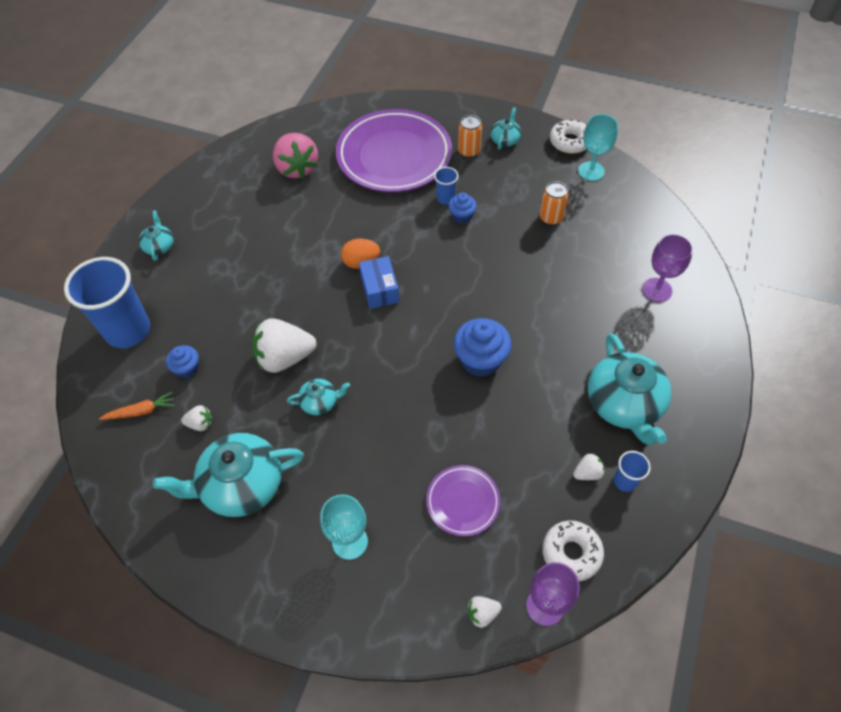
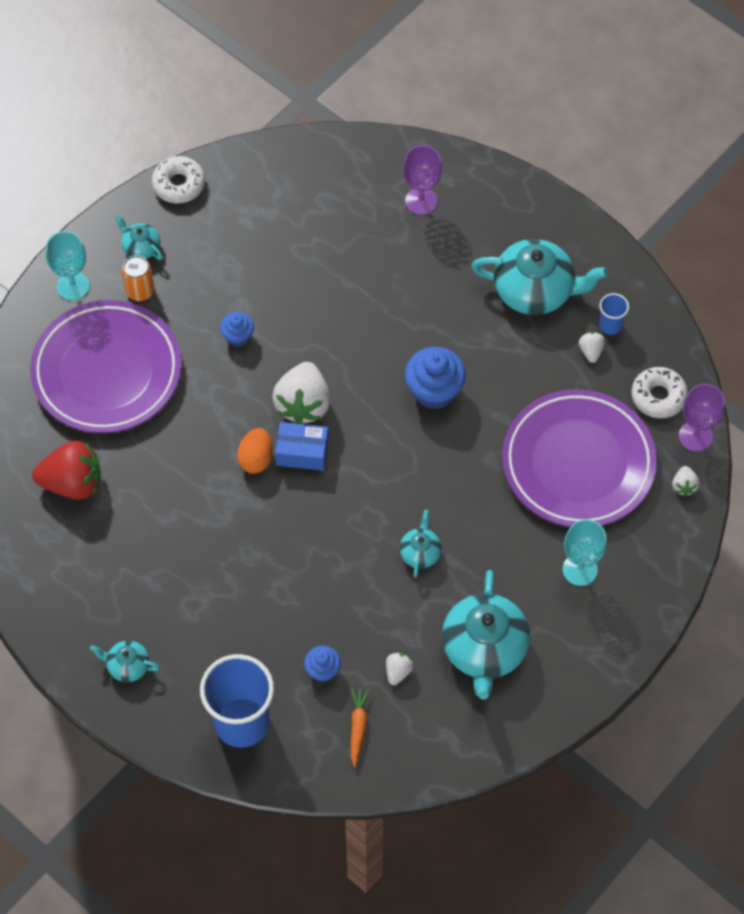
camera: 70 degrees left, 5 degrees up
(285, 358) = (351, 571): white strawberry -> white strawberry (303, 404)
(297, 168) = (72, 483): pink strawberry -> red strawberry
(445, 198) = (202, 342): blue cup -> none
(463, 502) = (578, 463): purple plate -> purple plate, size x2.12
(551, 218) = (282, 252): orange can -> none
(591, 171) = (234, 184): turquoise goblet -> turquoise goblet (73, 286)

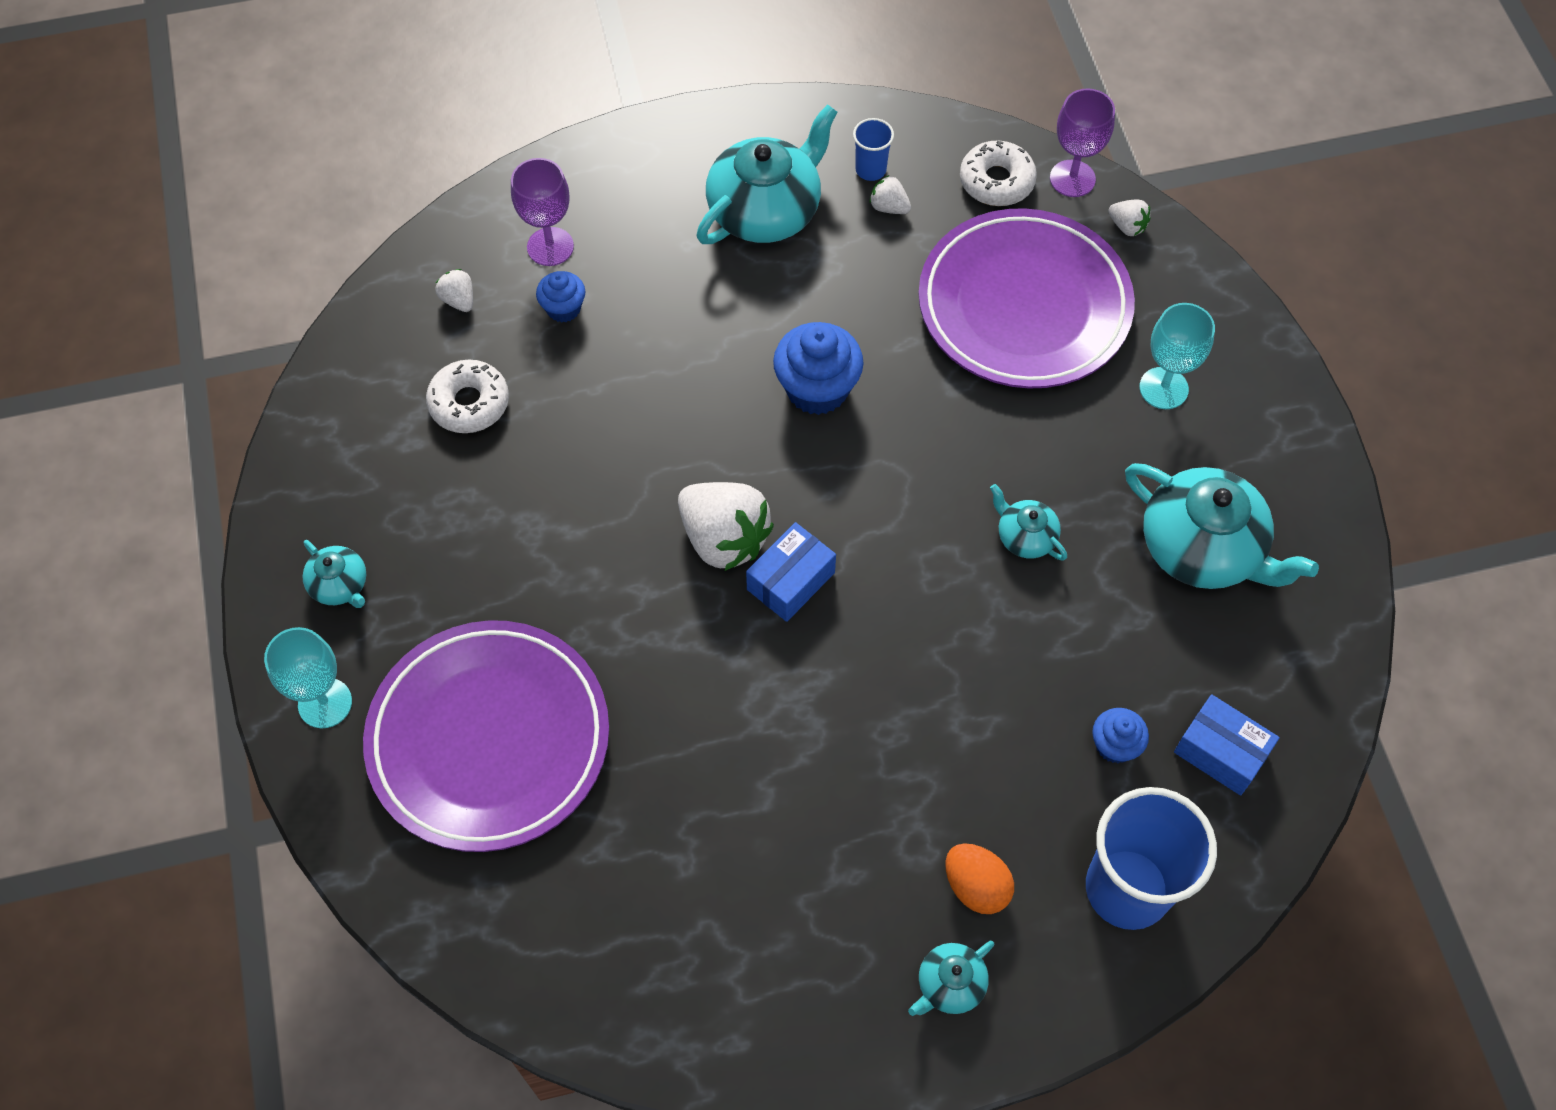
camera: 55 degrees left, 0 degrees up
(72, 483) = (622, 887): red strawberry -> none
(140, 291) = (404, 626): orange can -> none
(141, 247) = (340, 585): turquoise teapot -> turquoise teapot turned 120 degrees counterclockwise
(179, 184) = (289, 485): white donut -> white donut (469, 403)
(238, 336) = (568, 553): blue cupcake -> blue cupcake (563, 308)
(256, 459) = (759, 639): orange egg -> orange egg (976, 886)
(358, 727) = (1220, 752): orange carrot -> blue box
(398, 672) = (1172, 660): white strawberry -> white strawberry (459, 300)

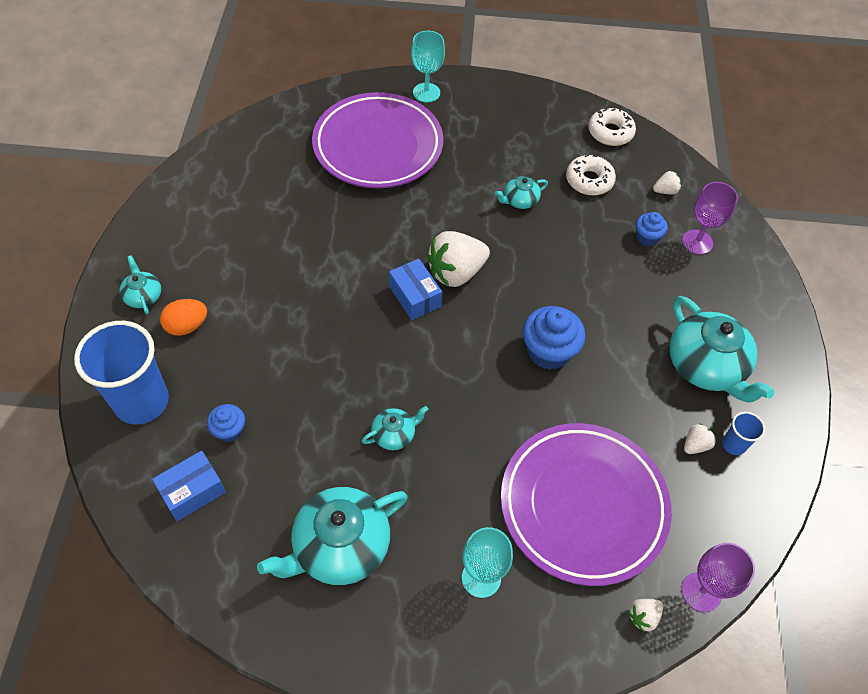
camera: 105 degrees right, 5 degrees down
(340, 585) = (490, 109): turquoise teapot -> turquoise teapot (520, 200)
(996, 181) = (708, 531): white donut -> white donut (610, 132)

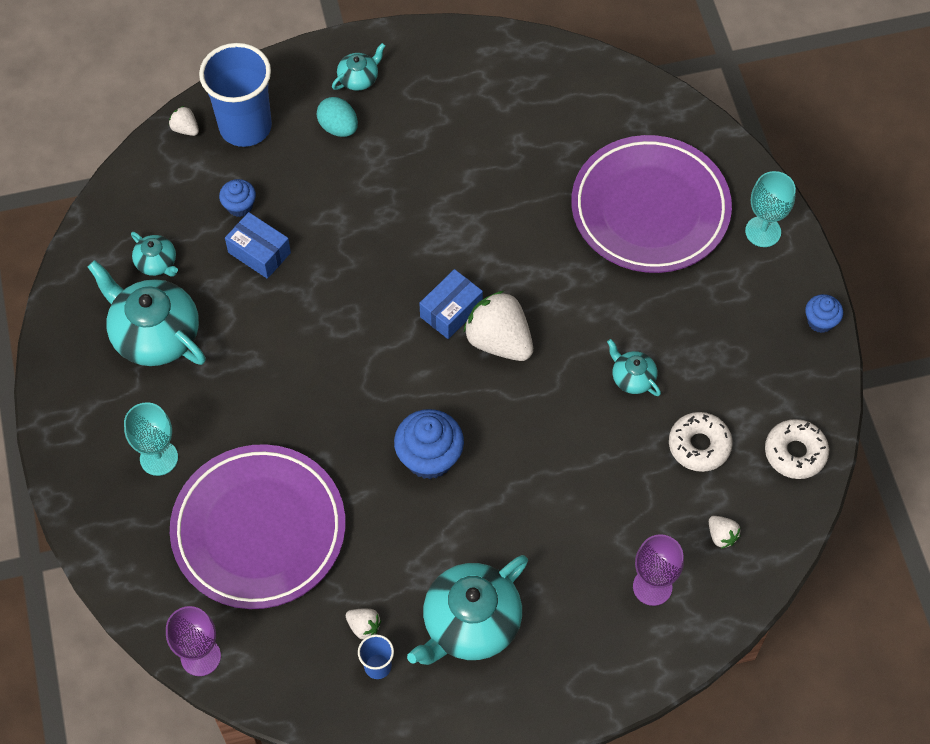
camera: 75 degrees right, 5 degrees up
(187, 326) = (338, 127): orange egg -> turquoise egg
(192, 491) = (171, 202): blue box -> blue box (259, 252)
(394, 434) = (281, 342): turquoise teapot -> turquoise teapot (157, 263)
(643, 616) = (161, 607): white strawberry -> white strawberry (185, 129)
(647, 237) = (635, 528): blue cupcake -> blue cupcake (820, 321)

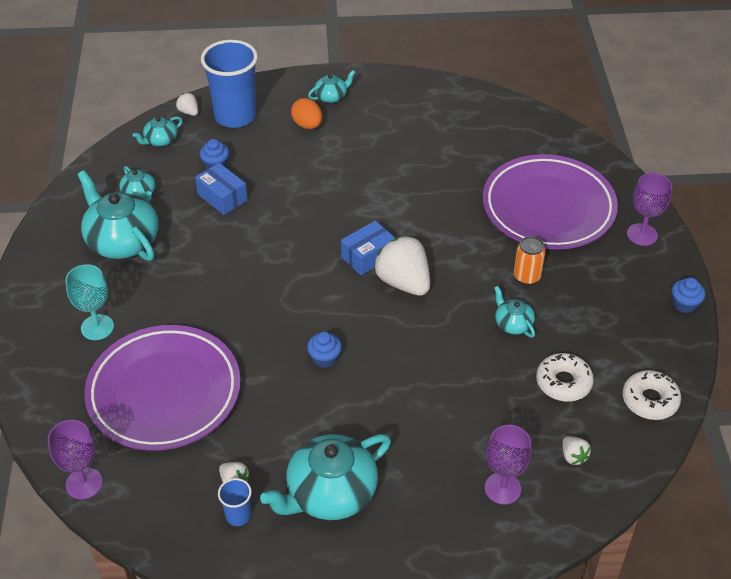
camera: 10 degrees right, 15 degrees down
(161, 178) = (160, 140): none -> turquoise teapot
(338, 127) = (307, 125): turquoise egg -> orange egg
(429, 457) = (324, 358): blue cupcake -> blue cupcake, size x0.57
(639, 310) = (527, 276): none -> orange can
(763, 231) = (642, 234): turquoise goblet -> purple goblet

